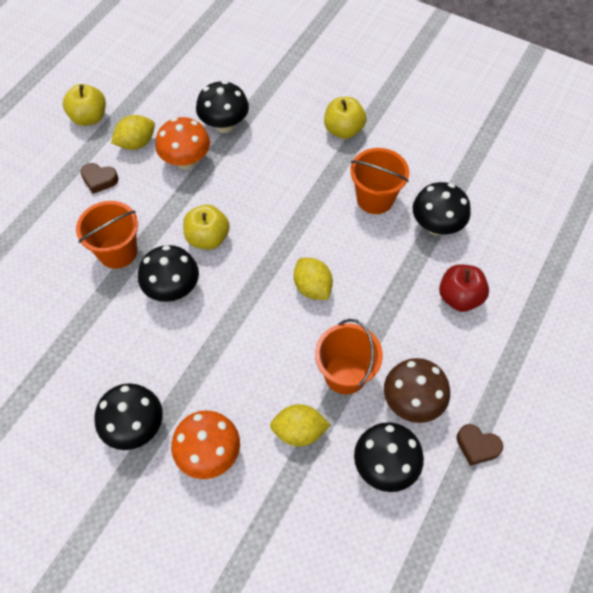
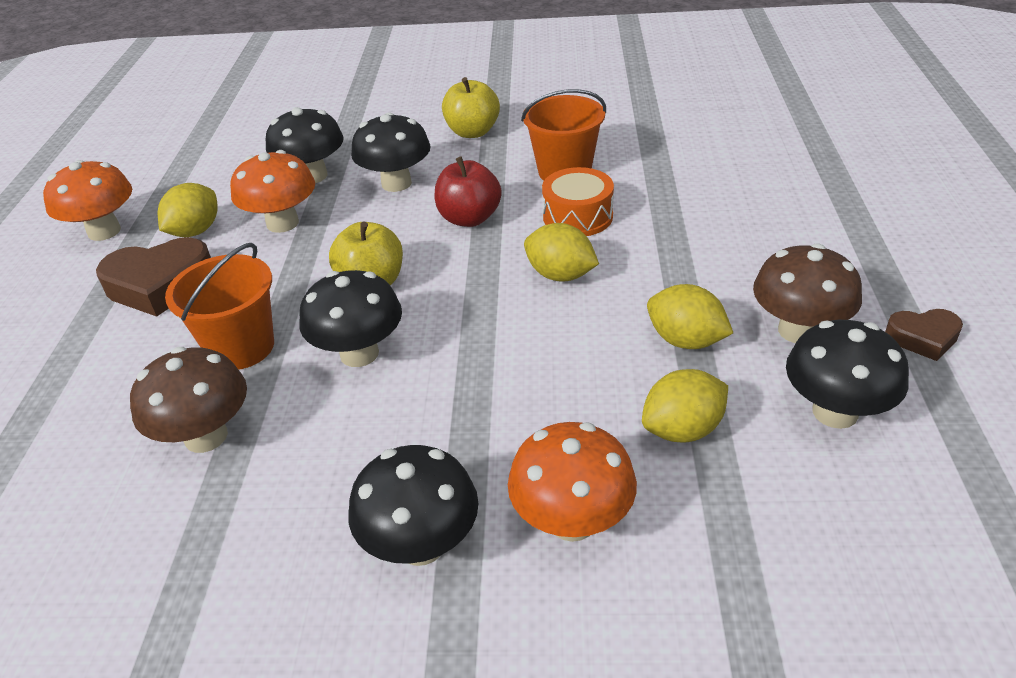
camera: 25 degrees left, 20 degrees down
(74, 305) = (206, 436): none -> brown mushroom
(89, 117) = (104, 231): yellow apple -> orange mushroom
(99, 180) = (160, 284): brown heart -> brown heart, size x1.78
(345, 374) = (685, 340): orange bucket -> yellow lemon
(355, 244) = (577, 216): none -> orange drum
(436, 226) = (659, 168): black mushroom -> black mushroom (396, 183)
(459, 297) = (750, 214): red apple -> red apple (469, 218)

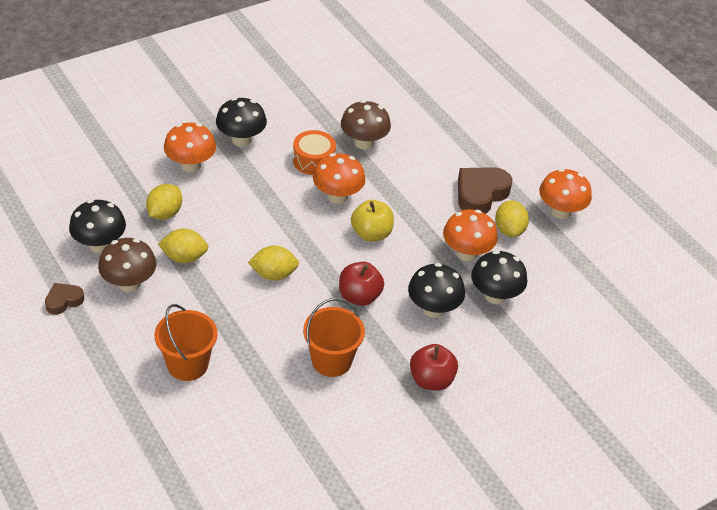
camera: 140 degrees right, 5 degrees up
(241, 347) = (396, 180): orange bucket -> orange bucket (187, 364)
(359, 353) = (337, 196): black mushroom -> orange mushroom
(472, 132) = (431, 380): yellow apple -> red apple
(577, 216) = (294, 322): orange drum -> orange drum (313, 160)

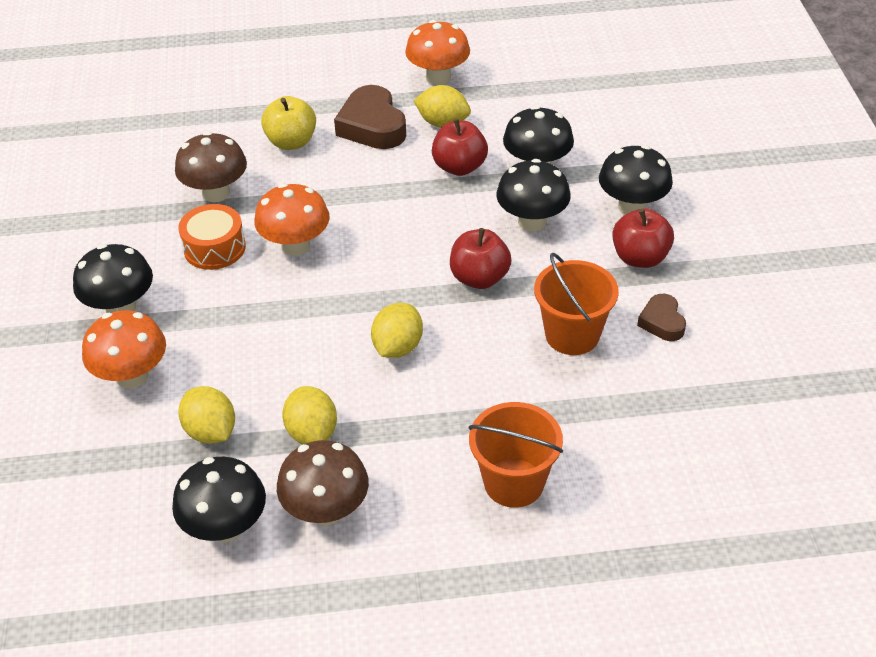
camera: 60 degrees left, 0 degrees up
(64, 301) = (317, 603): brown heart -> brown heart (662, 322)
(184, 257) = (312, 433): yellow lemon -> yellow lemon turned 45 degrees counterclockwise
(371, 234) = (380, 235): yellow apple -> yellow apple (291, 142)
(466, 253) = (459, 167): orange mushroom -> red apple
(485, 362) = (632, 206): none -> black mushroom

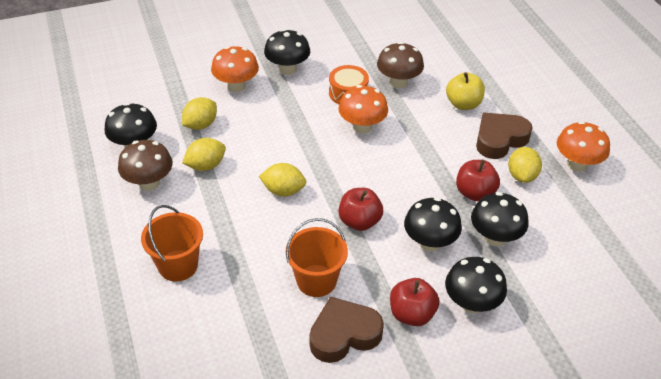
camera: 75 degrees right, 0 degrees up
(662, 322) = (344, 334): brown heart -> brown heart, size x1.78

